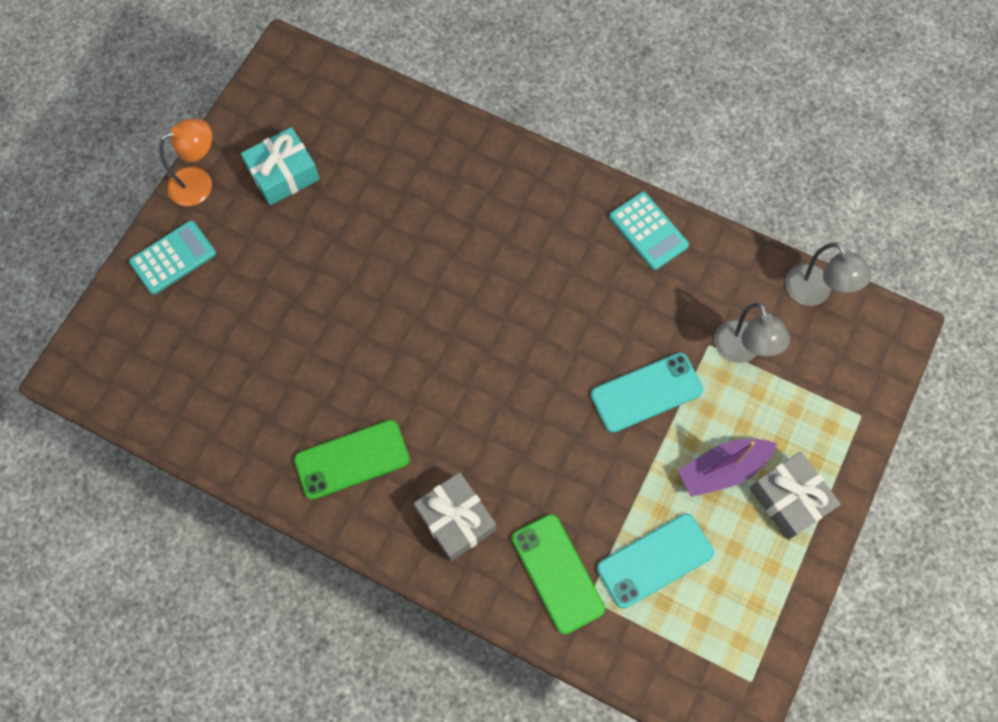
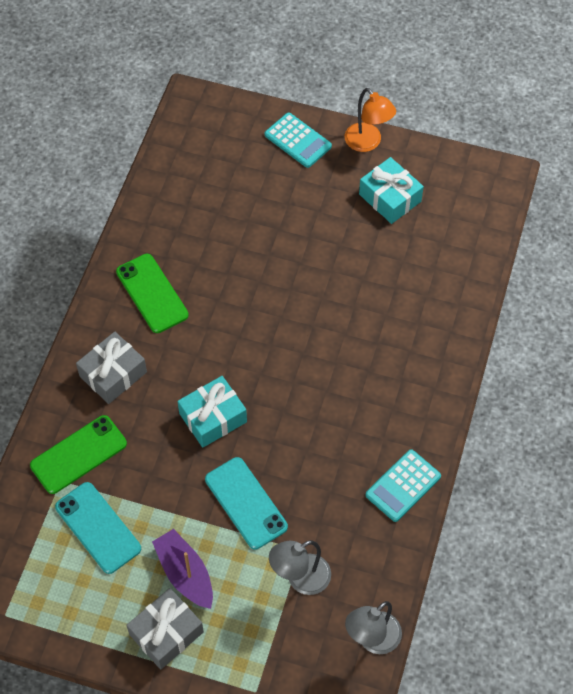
camera: 80 degrees right, 10 degrees down
(535, 412) = (213, 418): none -> turquoise gift

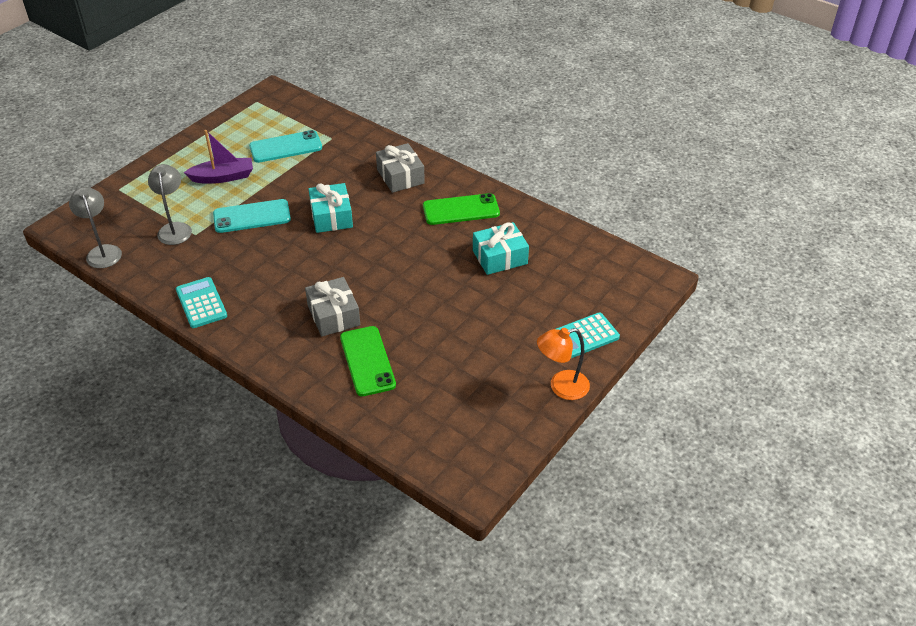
camera: 110 degrees right, 15 degrees down
(78, 454) = (346, 149): green phone -> green phone (367, 361)
(166, 633) = (190, 160): grey gift -> grey gift (333, 315)
(390, 198) = (487, 383): turquoise gift -> turquoise gift (500, 257)

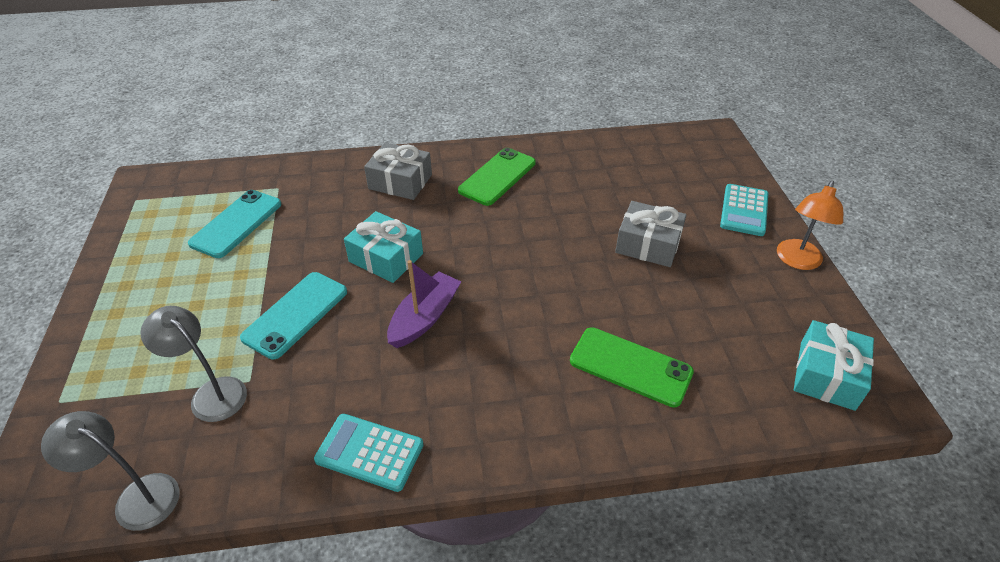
camera: 45 degrees left, 0 degrees up
(223, 177) = (199, 297): purple boat -> purple boat (424, 317)
(333, 315) = (532, 349): grey gift -> grey gift (648, 245)
(500, 257) = (588, 193): turquoise gift -> turquoise gift (827, 375)

